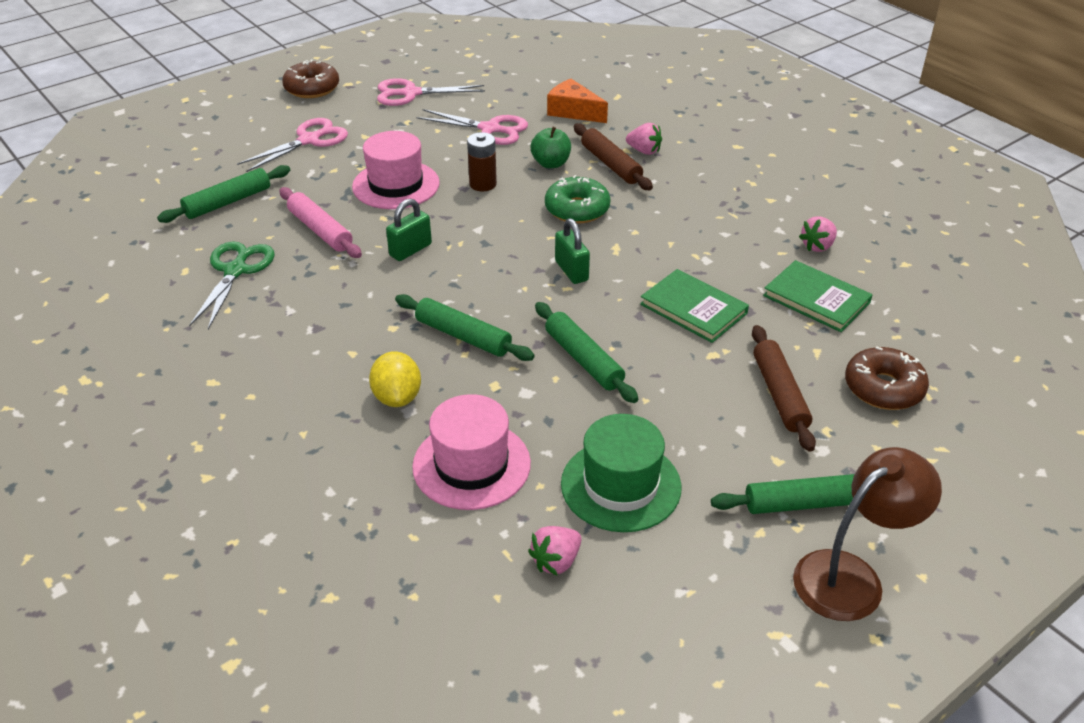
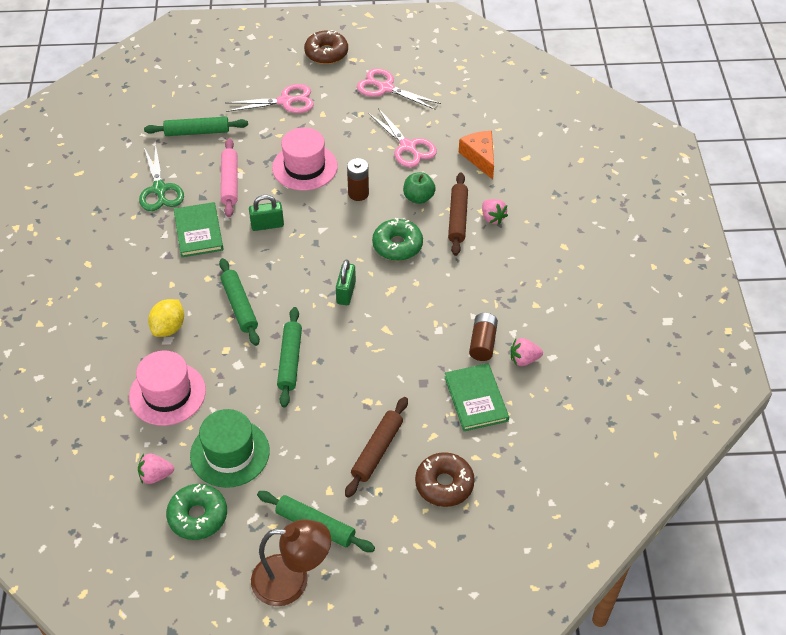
camera: 35 degrees right, 10 degrees up
(236, 271) = (159, 189): green scissors -> green scissors turned 120 degrees clockwise
(661, 575) = (198, 516): none -> green donut
(693, 309) = (390, 362): green book -> green book (198, 231)
(762, 251) = (482, 343): none -> brown battery

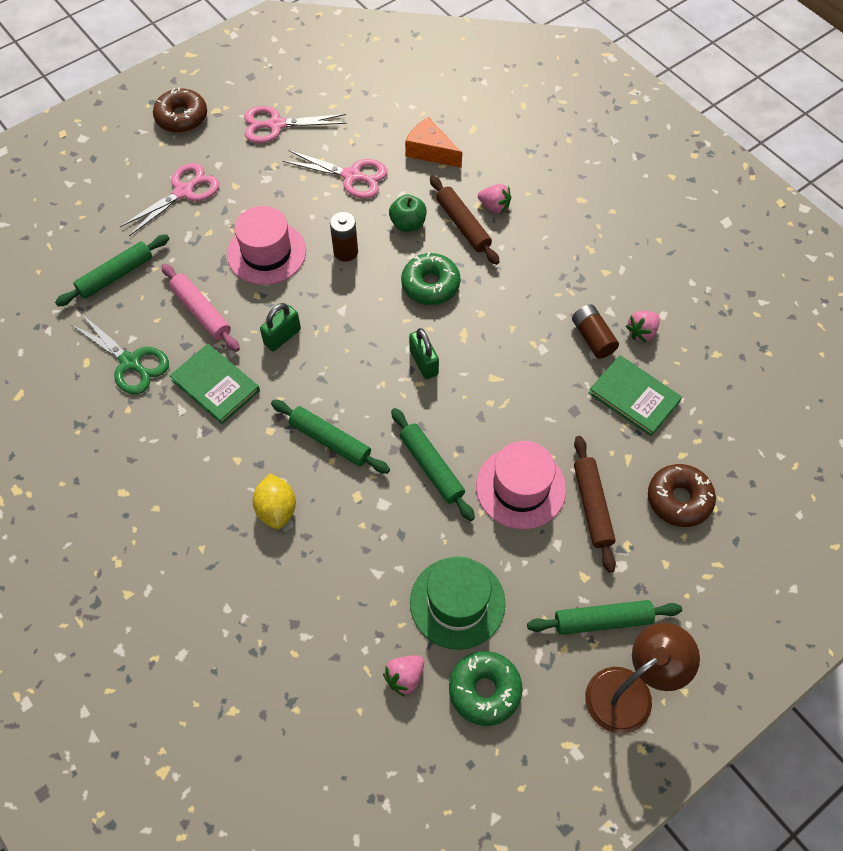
camera: 35 degrees left, 10 degrees up
(167, 393) = (338, 581): pink hat -> pink hat (520, 487)

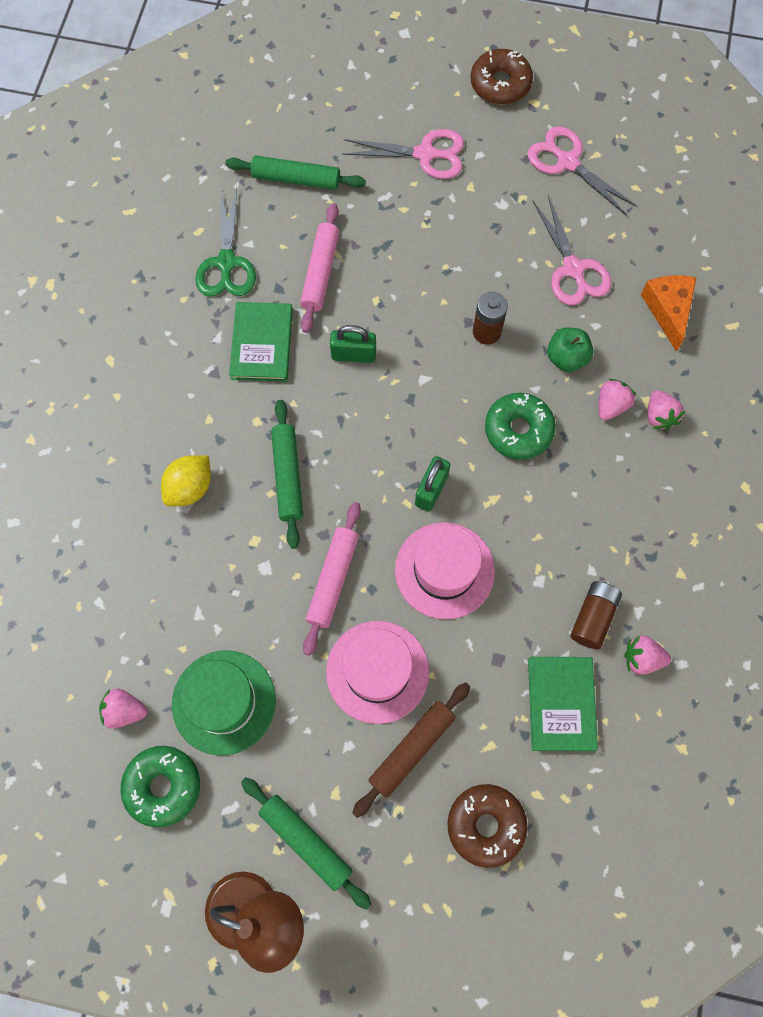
camera: 50 degrees right, 10 degrees up
(266, 253) = (425, 271): pink hat -> pink hat (444, 570)
(431, 467) = (332, 580): green rolling pin -> pink rolling pin
(463, 225) = (611, 405): brown rolling pin -> pink strawberry

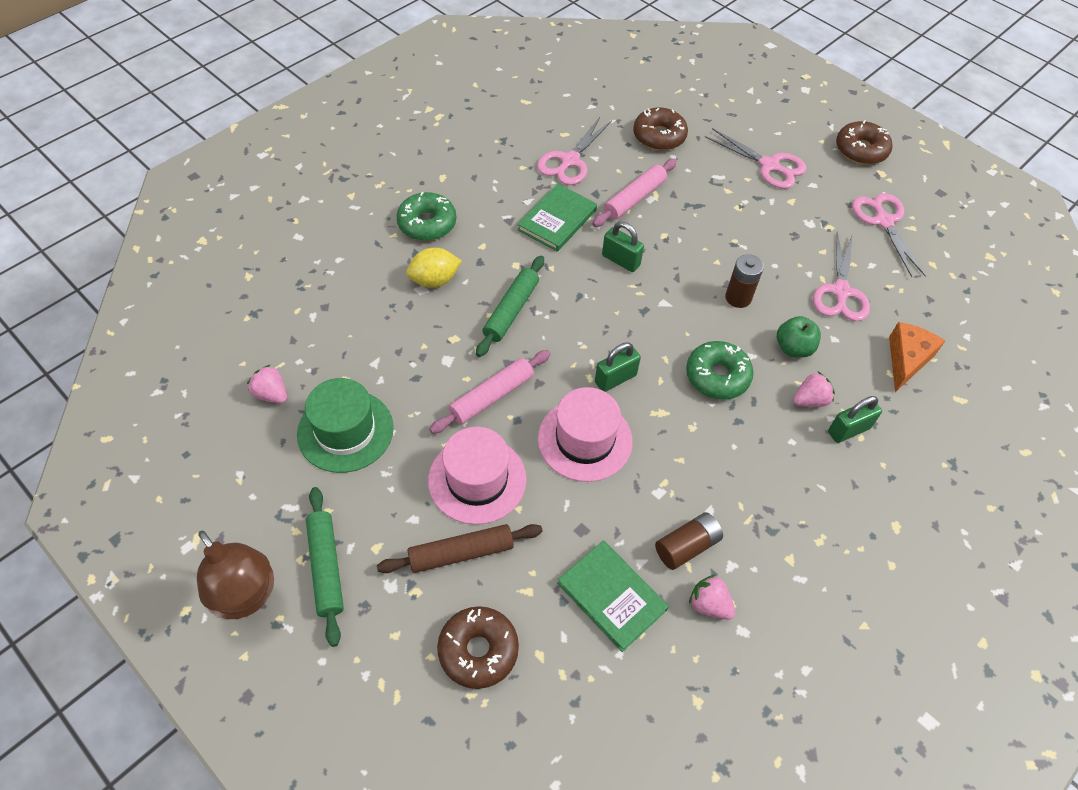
camera: 30 degrees right, 15 degrees down
(163, 786) = (255, 461): green donut -> green donut (427, 223)
(226, 263) = (569, 161): green scissors -> pink scissors
(296, 179) = (659, 136): green rolling pin -> brown donut
(561, 704) = (612, 596): green book -> green book turned 75 degrees counterclockwise
(659, 416) = (848, 430): pink strawberry -> green padlock

